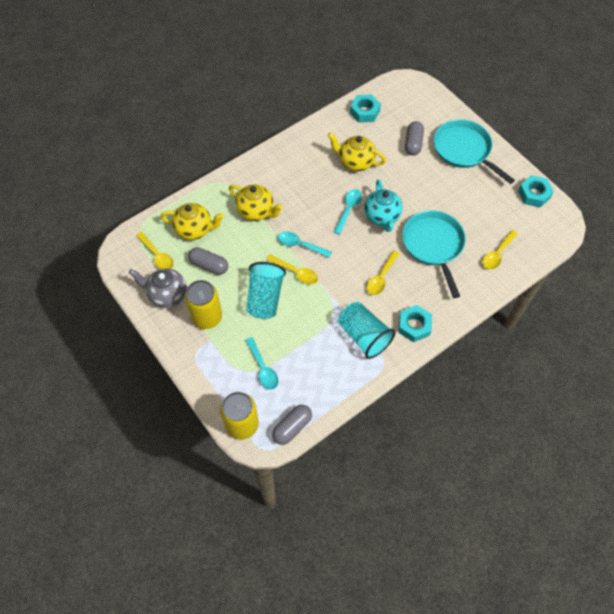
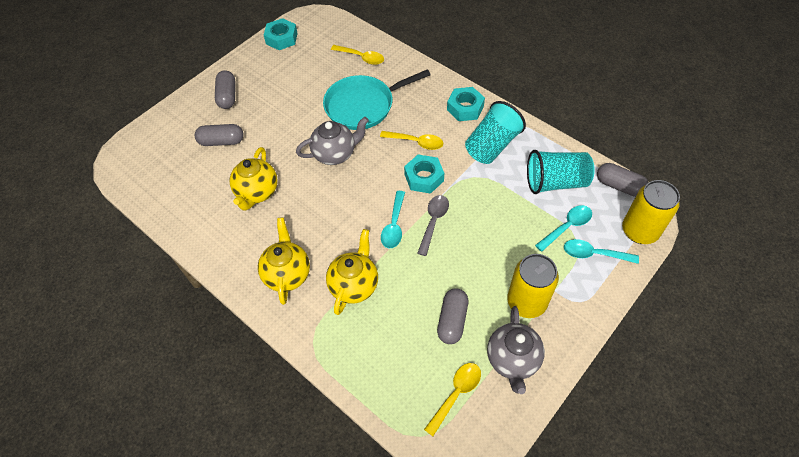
camera: 100 degrees left, 5 degrees down
(195, 230) = (401, 355): yellow teapot -> yellow teapot (287, 274)
(265, 298) = (478, 245): turquoise cup -> turquoise cup (556, 182)
(296, 272) = (433, 222): yellow spoon -> grey spoon
(348, 209) = (331, 187): turquoise spoon -> turquoise spoon (594, 254)
(364, 112) = (171, 197): turquoise nut -> turquoise nut (424, 178)
(382, 217) = (335, 154): turquoise teapot -> grey teapot
(464, 150) = (227, 96): turquoise pan -> grey capsule

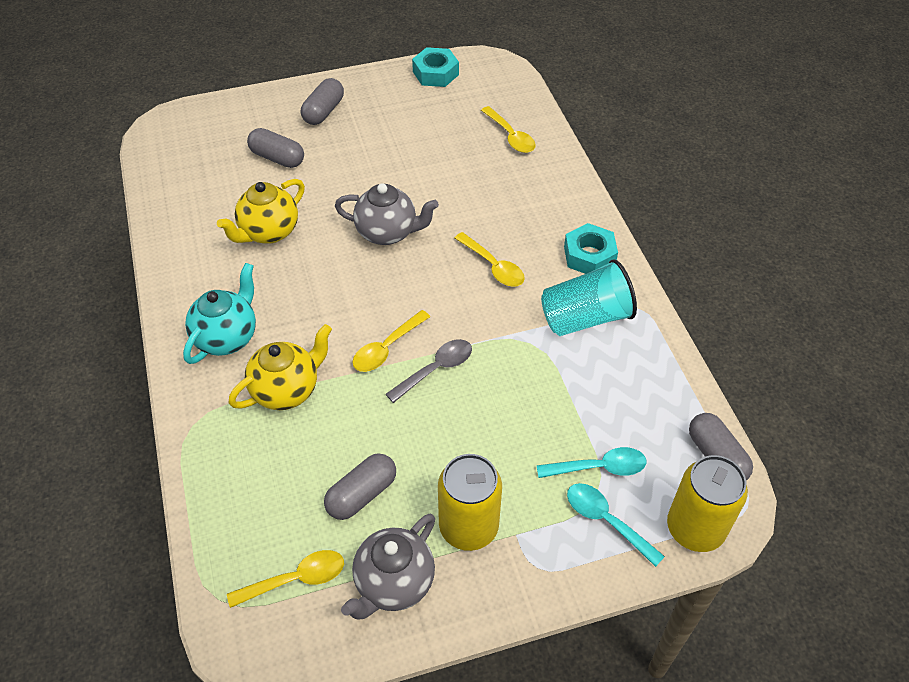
camera: 30 degrees right, 5 degrees down
(287, 274) = (227, 337): yellow teapot -> turquoise teapot
(363, 106) = (465, 193): turquoise pan -> none
(394, 225) = (386, 348): turquoise spoon -> yellow spoon
(424, 178) = (468, 312): turquoise nut -> none
(556, 182) = (631, 405): turquoise cup -> none

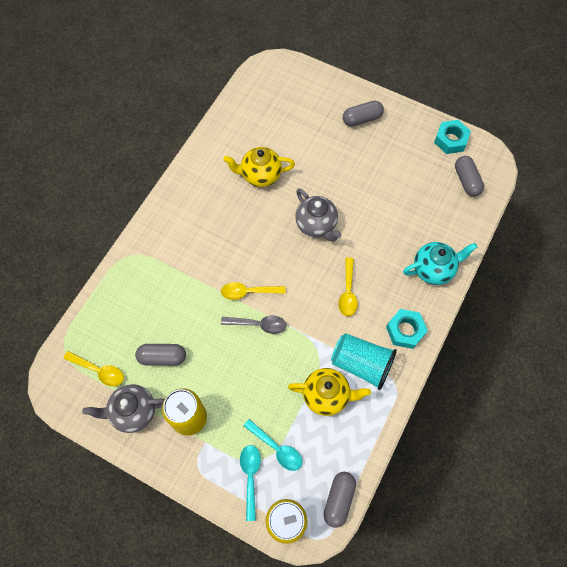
camera: 45 degrees right, 15 degrees up
(227, 337) = (185, 221): turquoise teapot -> turquoise teapot (433, 269)
(277, 158) = (308, 131): grey capsule -> grey capsule (466, 181)
(286, 390) = (183, 273): yellow teapot -> yellow teapot (326, 395)
(510, 136) = (447, 218): yellow spoon -> none

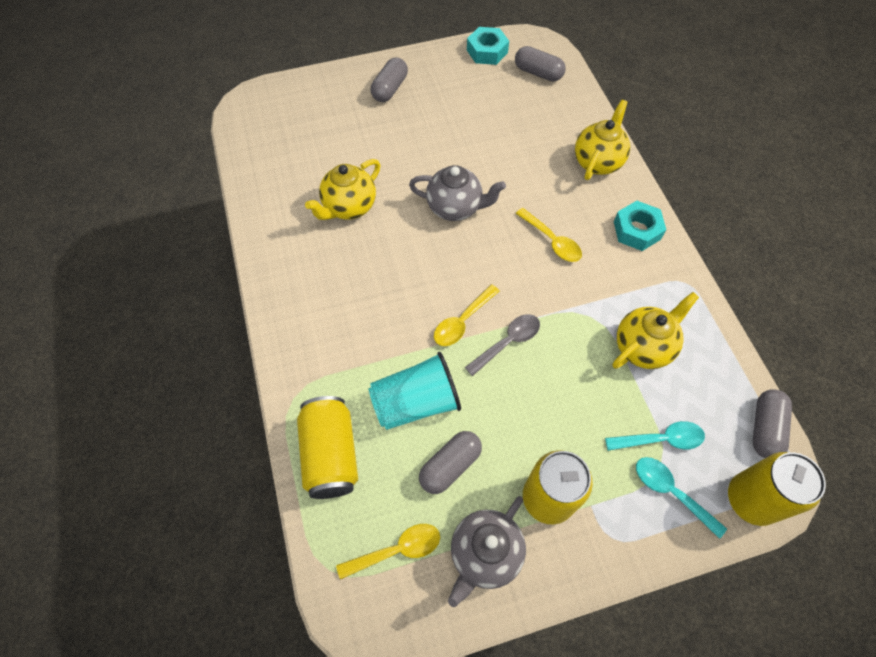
camera: 45 degrees left, 5 degrees down
(117, 299) = (331, 454): none -> yellow can
(339, 499) = (764, 428): grey capsule -> grey capsule turned 45 degrees clockwise
(361, 364) = (637, 291): turquoise cup -> turquoise cup (416, 402)
(433, 269) = (597, 162): turquoise teapot -> yellow teapot

